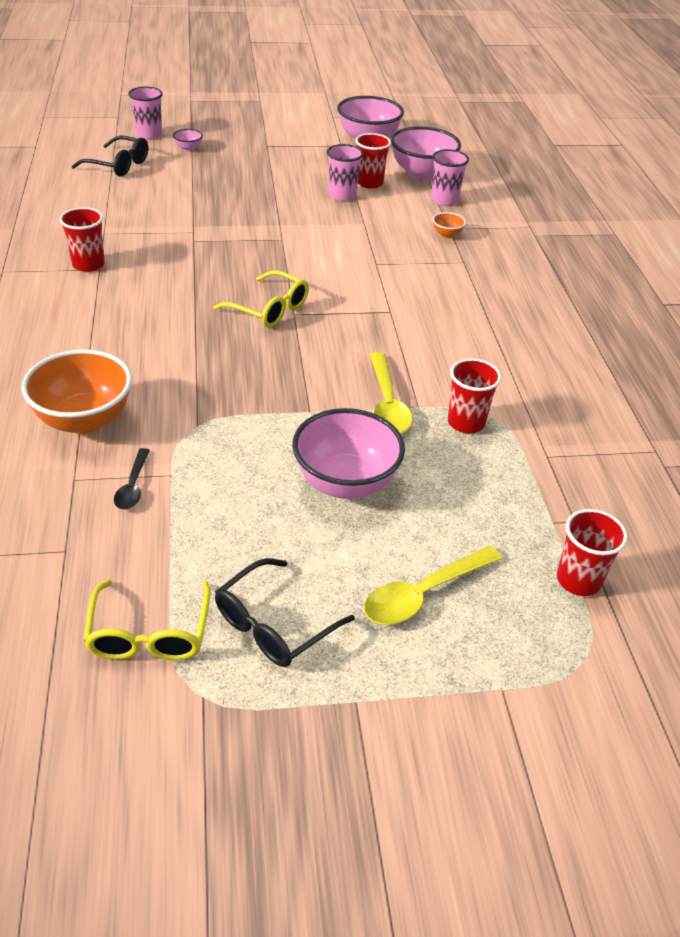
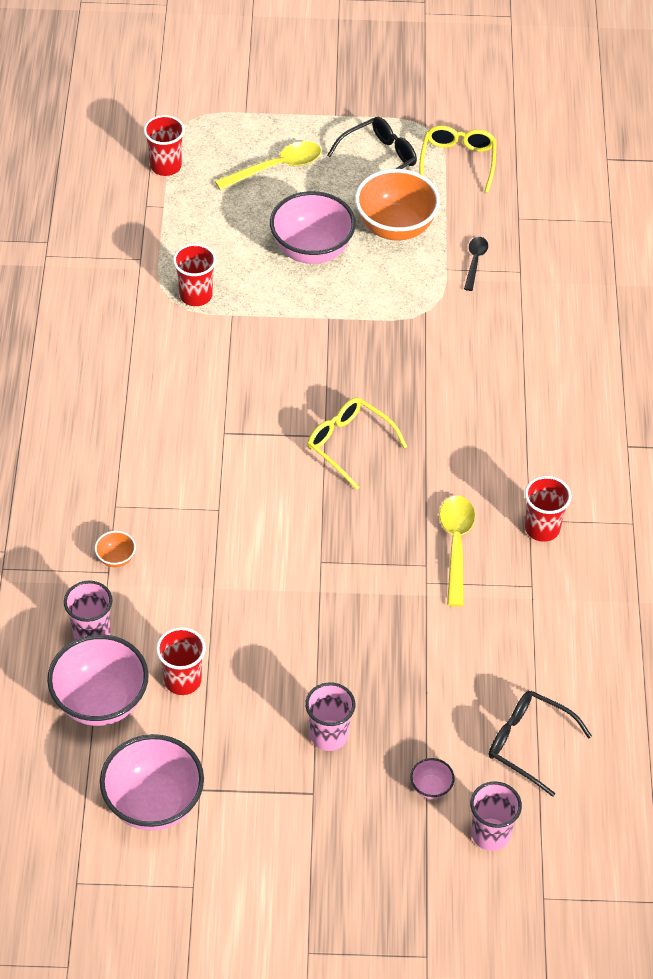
camera: 170 degrees left, 10 degrees up
(84, 420) = (519, 324): orange bowl -> orange bowl (395, 227)
(342, 195) = (227, 652): pink cup -> pink cup (329, 735)
(387, 403) = (258, 320): yellow spoon -> yellow spoon (456, 545)

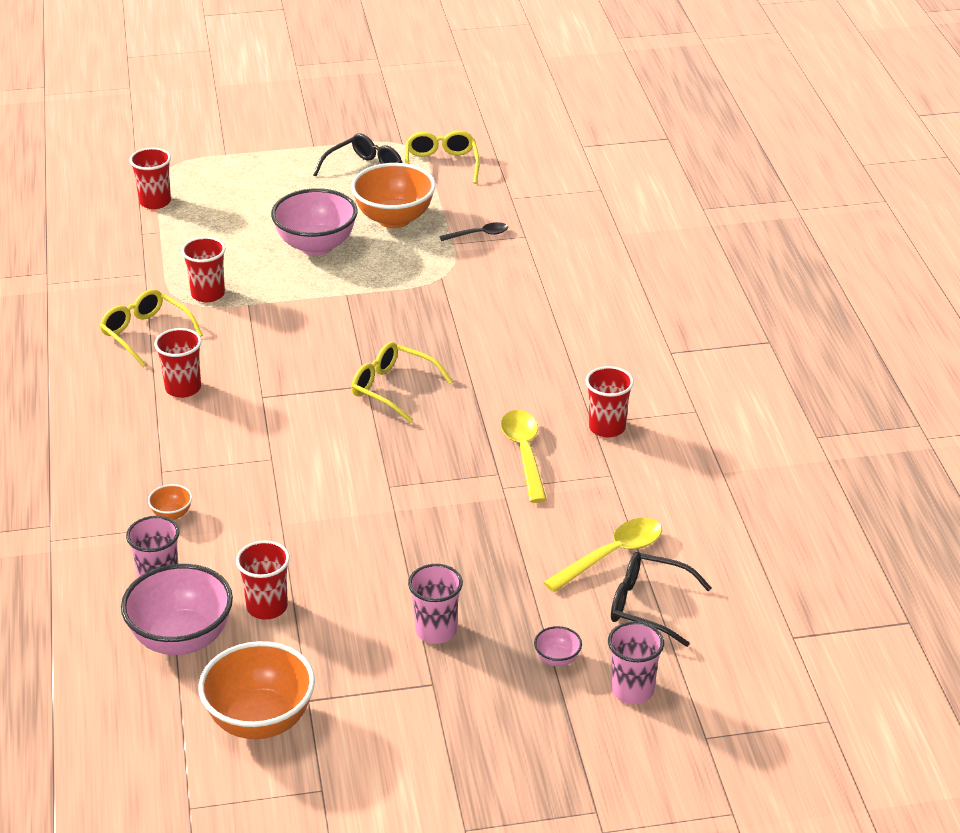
camera: 10 degrees left, 15 degrees down
(128, 335) = (146, 334): none -> yellow glasses
(152, 409) = (183, 388): none -> red cup
(153, 803) = (260, 720): pink bowl -> orange bowl
(276, 167) = (265, 190): yellow spoon -> yellow spoon (612, 555)
(475, 261) = (479, 234): black spoon -> black spoon turned 75 degrees clockwise

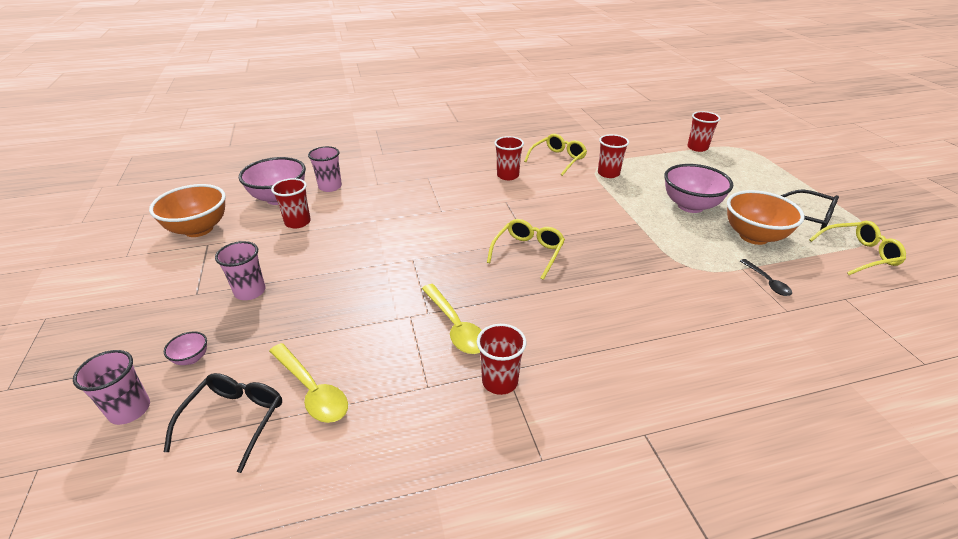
camera: 85 degrees right, 0 degrees up
(172, 514) = (388, 184): orange bowl -> none
(524, 453) = (455, 326): yellow spoon -> yellow spoon turned 75 degrees clockwise

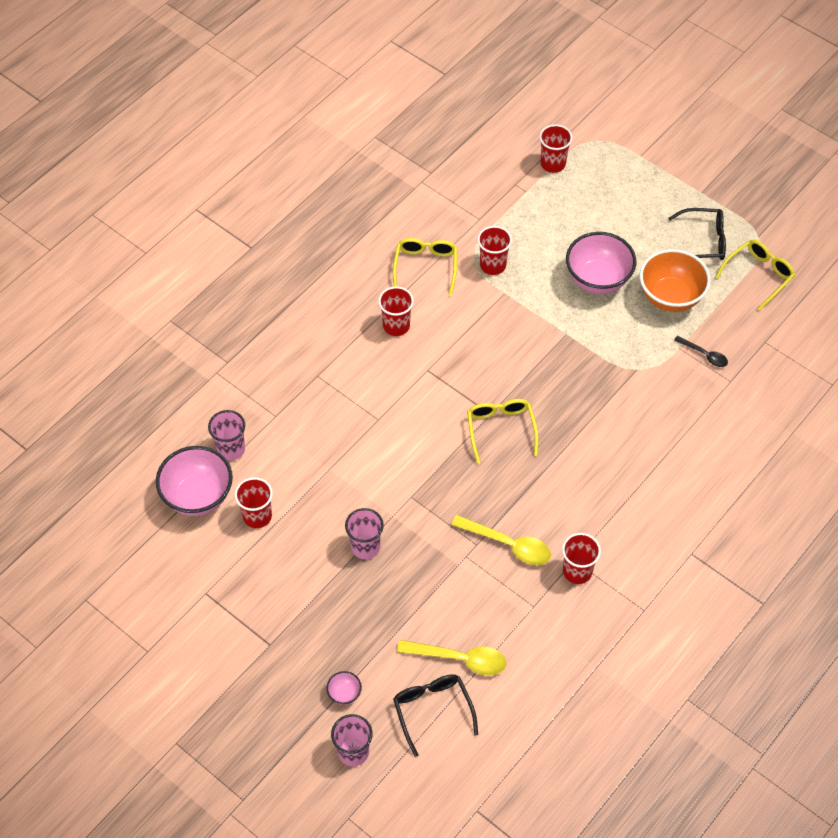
camera: 35 degrees left, 20 degrees up
(198, 229) = (171, 582): orange bowl -> none
(250, 291) = (312, 614): pink cup -> pink cup (365, 547)

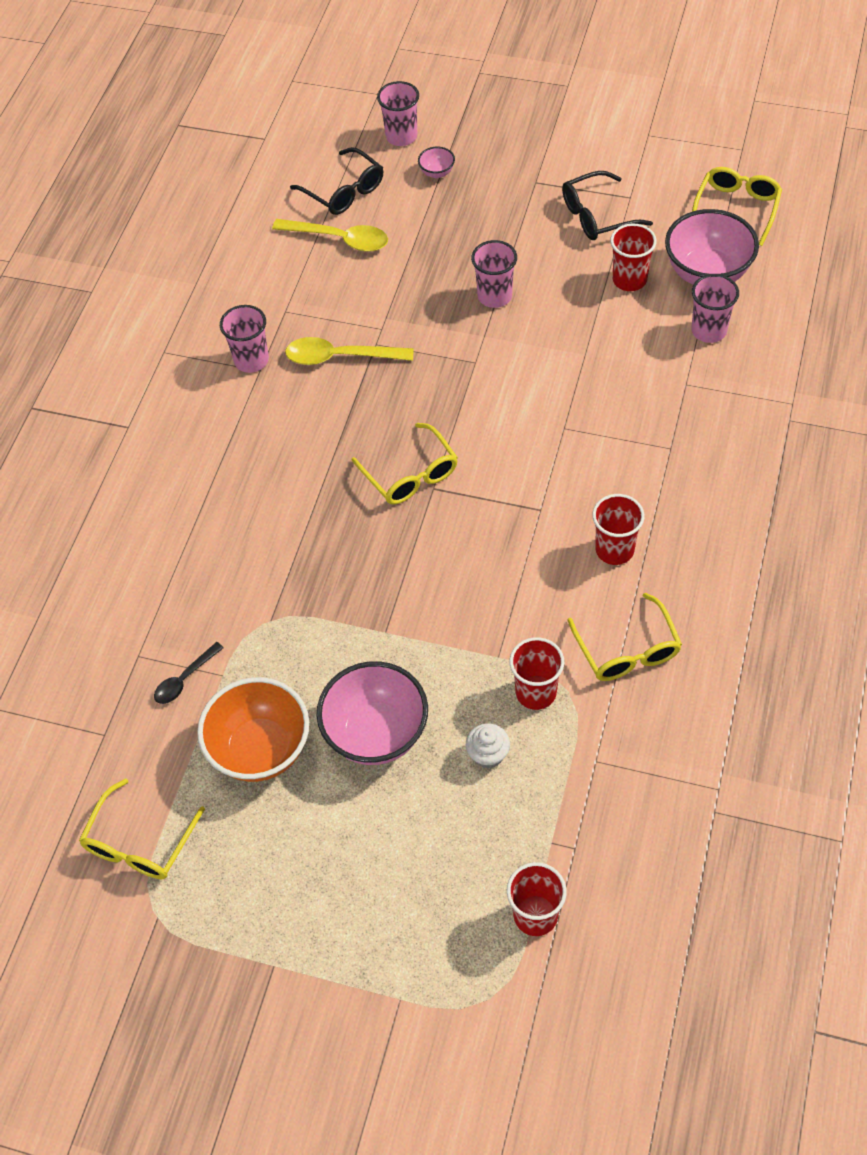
camera: 160 degrees right, 0 degrees up
(134, 543) = (736, 209): none -> yellow glasses
(459, 659) = (339, 239): yellow spoon -> yellow spoon turned 150 degrees counterclockwise
(538, 244) = (488, 755): none -> white cupcake
(577, 571) = (251, 360): red cup -> pink cup
(703, 241) = (242, 868): black glasses -> black glasses (597, 216)
(704, 355) = (184, 679): black spoon -> black spoon turned 60 degrees counterclockwise

